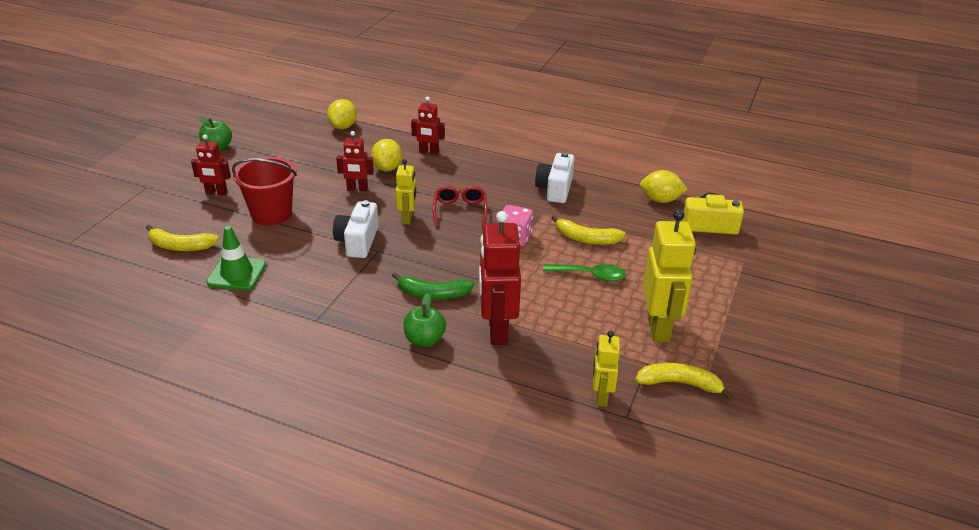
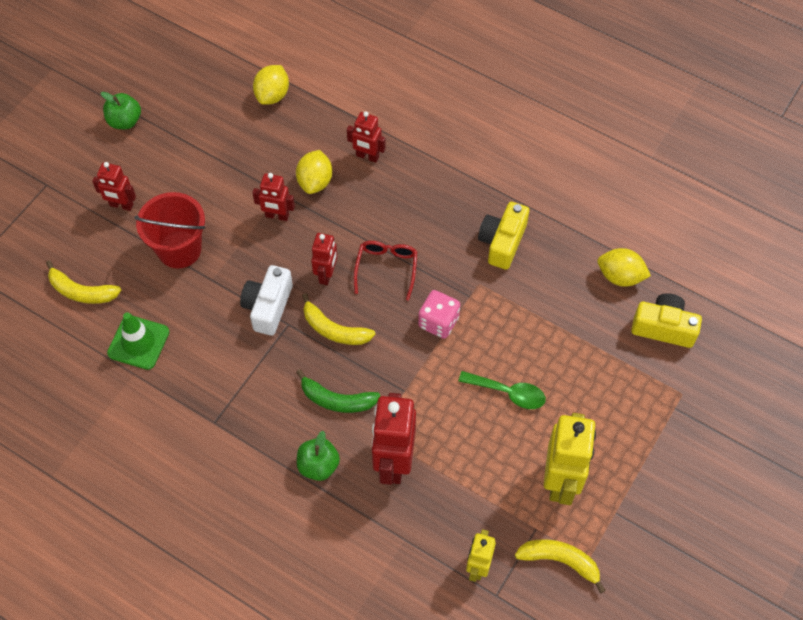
camera: 10 degrees right, 25 degrees up
(407, 218) = (326, 274): yellow robot -> red robot
(555, 189) = (502, 242): white camera -> yellow camera
(586, 239) = (518, 333): yellow banana -> yellow banana (334, 330)

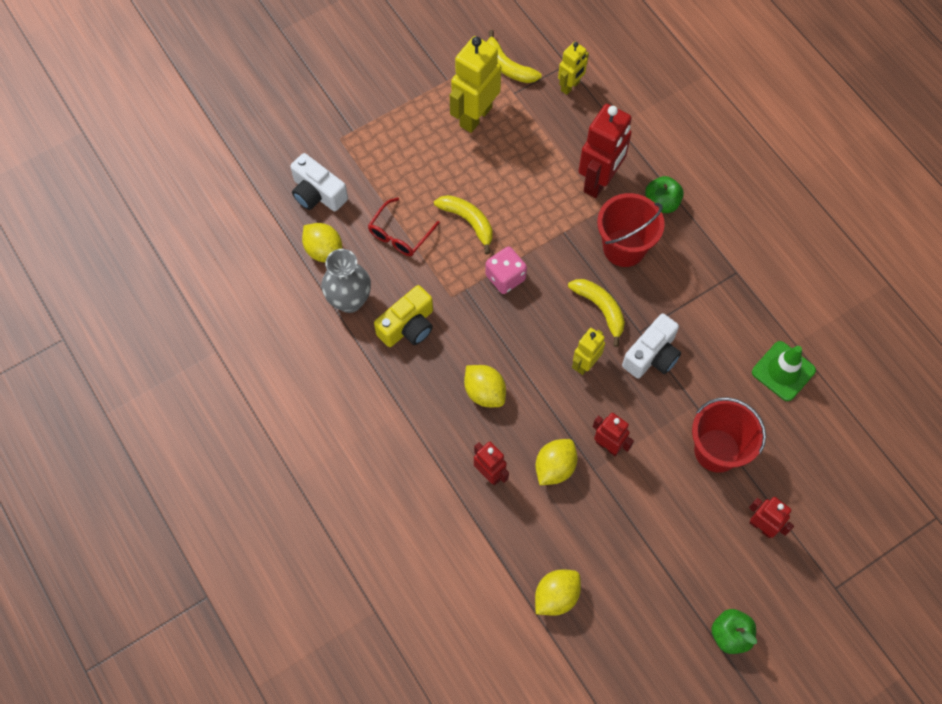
camera: 155 degrees left, 5 degrees up
(82, 291) = (825, 445): yellow banana -> yellow banana (468, 221)
(326, 274) = (585, 364): red robot -> yellow robot
(337, 400) = (624, 248): green banana -> red bucket
(386, 268) = (527, 346): red glasses -> red glasses (399, 234)
(404, 215) = (484, 392): none -> yellow lemon
(508, 393) = (478, 195): green spoon -> none
(567, 242) = (349, 300): none -> grey vase
(663, 327) = (317, 193): yellow camera -> white camera

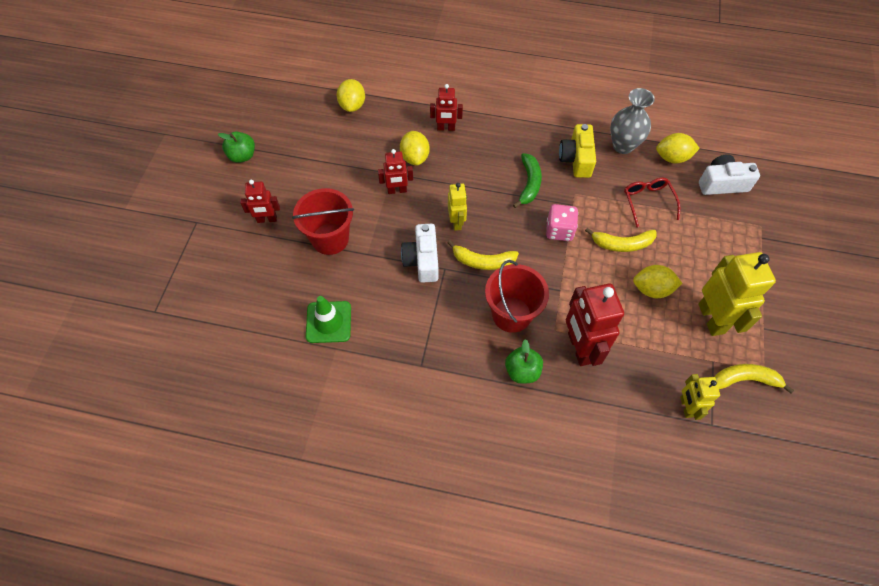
camera: 135 degrees right, 5 degrees down
(479, 342) = (529, 183): none -> green banana
(484, 392) = (494, 162): yellow lemon -> yellow lemon (652, 289)

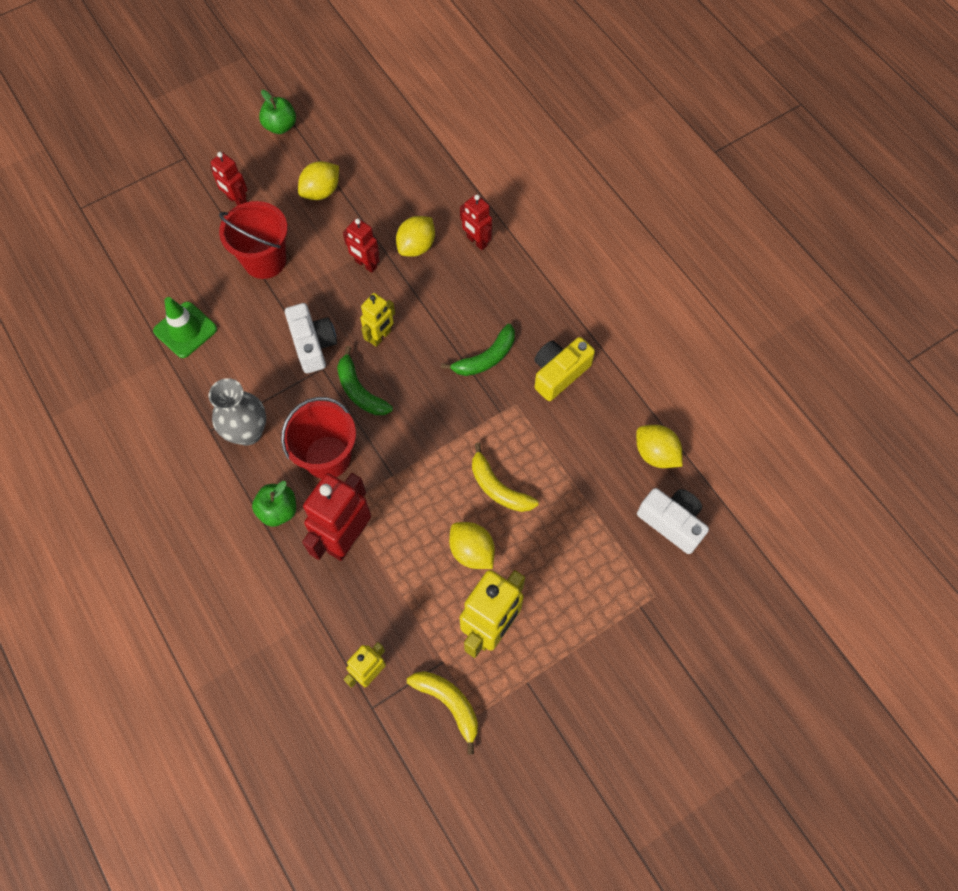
camera: 45 degrees right, 5 degrees up
(352, 105) = (421, 152): yellow lemon -> yellow lemon (321, 192)
(422, 260) = (313, 345): white camera -> white camera turned 120 degrees clockwise
(483, 261) = (360, 391): yellow banana -> green banana
(559, 230) = (458, 424): pink dice -> none
(623, 145) = (622, 399): grey vase -> grey vase (248, 432)
(648, 201) = (574, 472): red glasses -> none

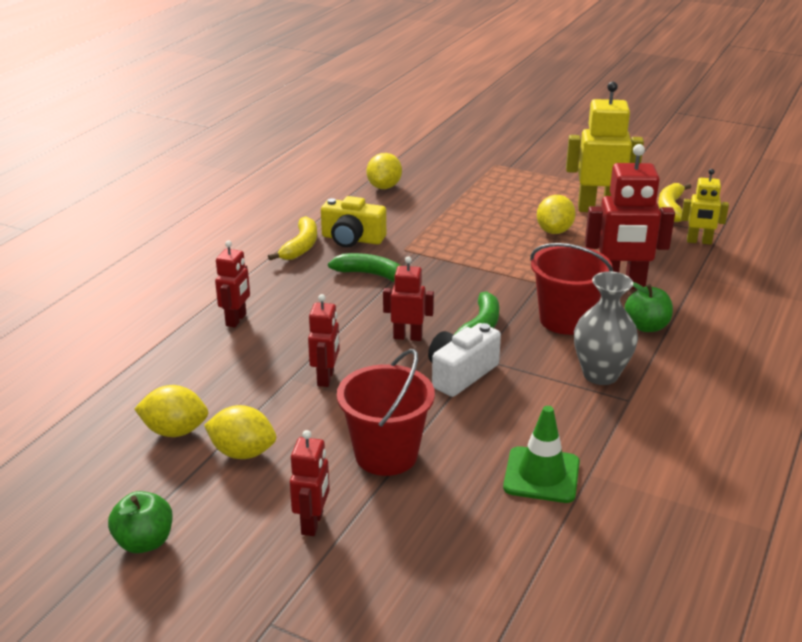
camera: 120 degrees left, 35 degrees down
(380, 337) = (408, 337): yellow robot -> red robot
(416, 246) = (273, 353): yellow lemon -> yellow lemon (175, 431)
(498, 488) = (489, 235): yellow banana -> yellow banana (301, 246)
(672, 522) = (433, 170): white camera -> none

